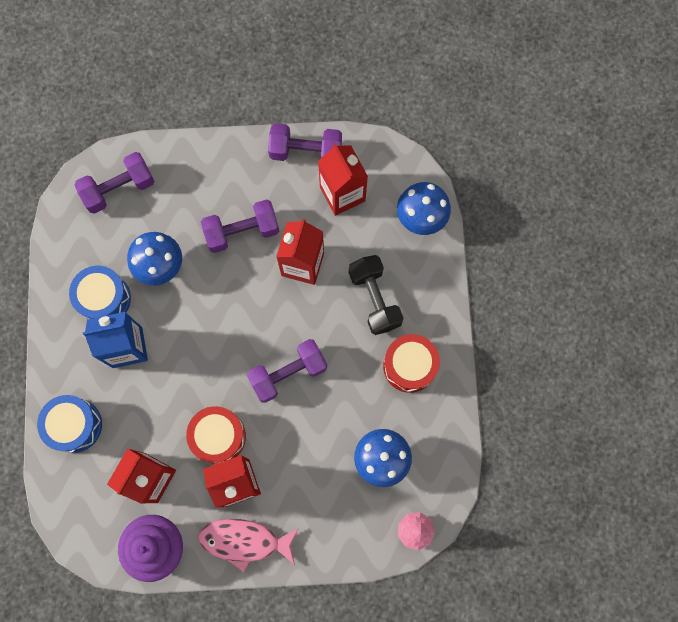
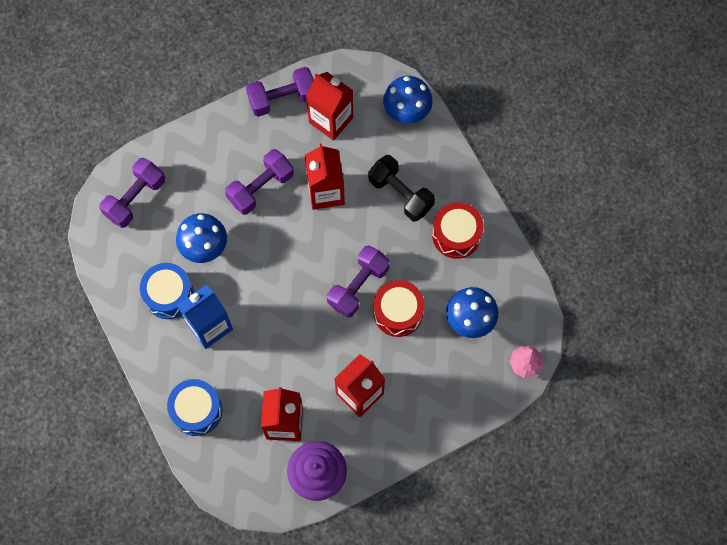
camera: 25 degrees left, 5 degrees down
(218, 436) = (325, 363): red drum -> red drum (398, 312)
(244, 541) = (389, 437): pink fish -> none

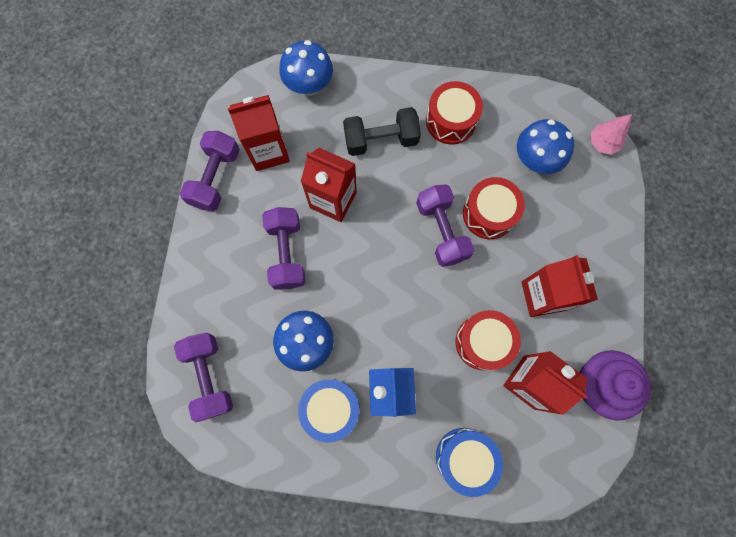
camera: 55 degrees left, 5 degrees up
(292, 371) = (483, 342): none -> red drum

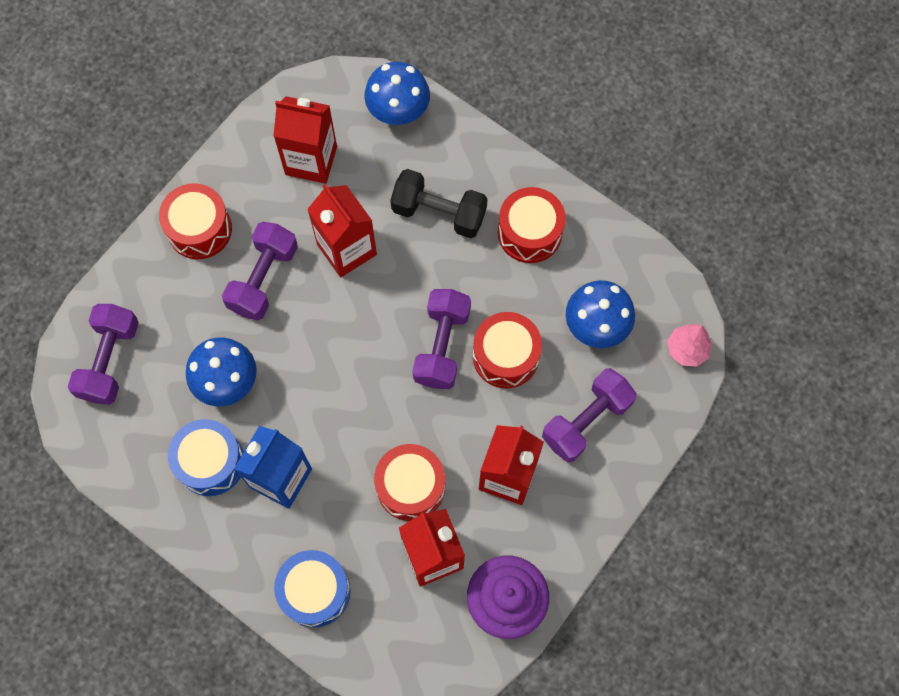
camera: 30 degrees right, 5 degrees down
(216, 178) = (238, 160): purple dumbbell -> purple dumbbell (586, 421)
(217, 243) = (199, 229): none -> red drum

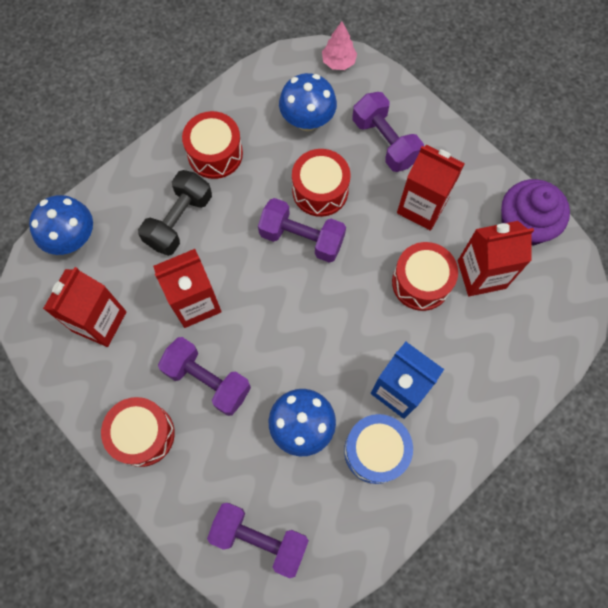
camera: 80 degrees left, 0 degrees up
(315, 591) = (502, 374): blue drum -> none

